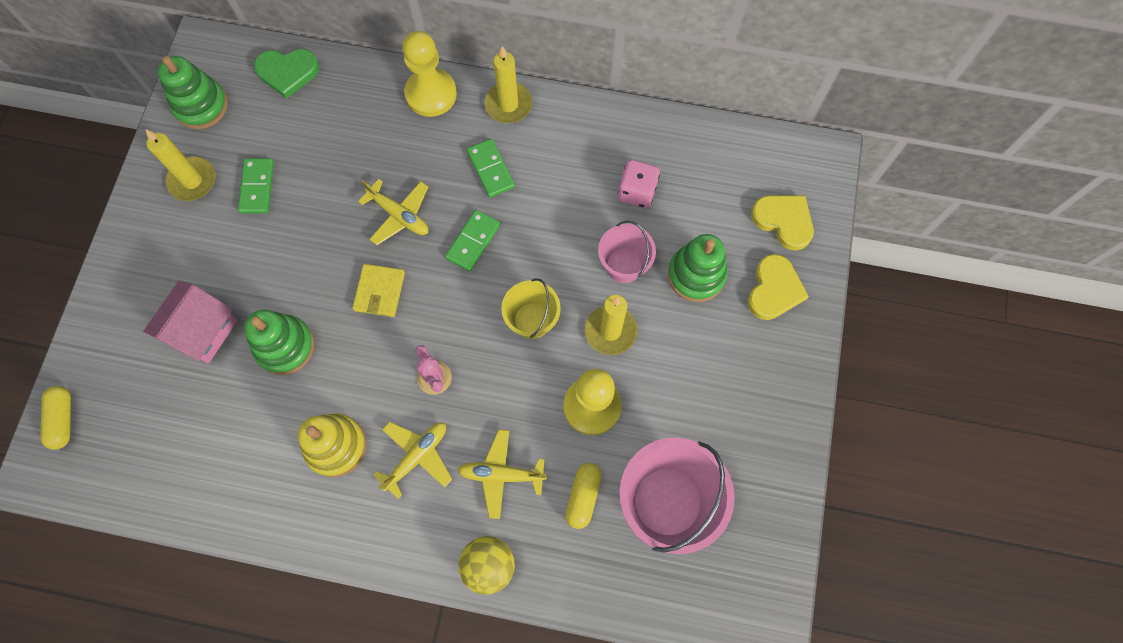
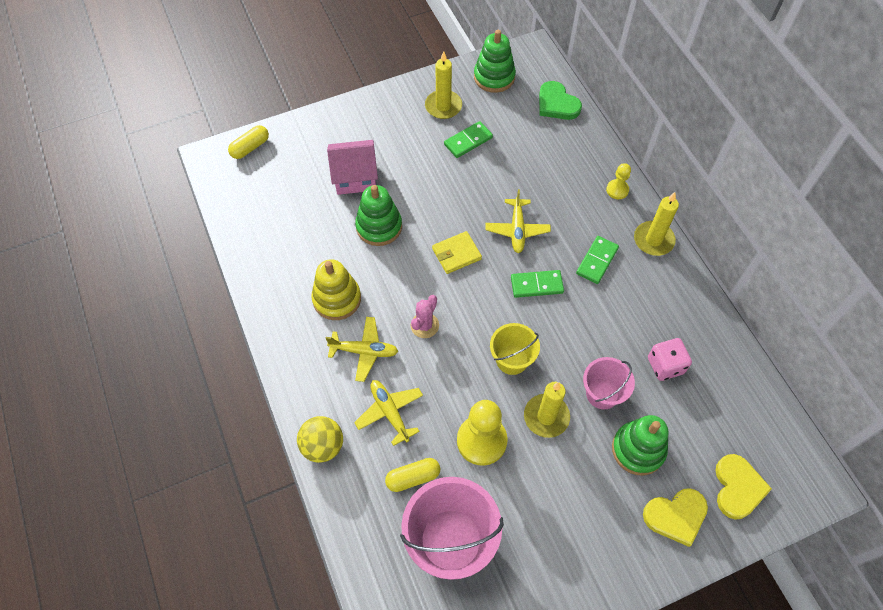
camera: 55 degrees right, 10 degrees down
(431, 94) = (617, 190): yellow pawn -> yellow pawn, size x0.52

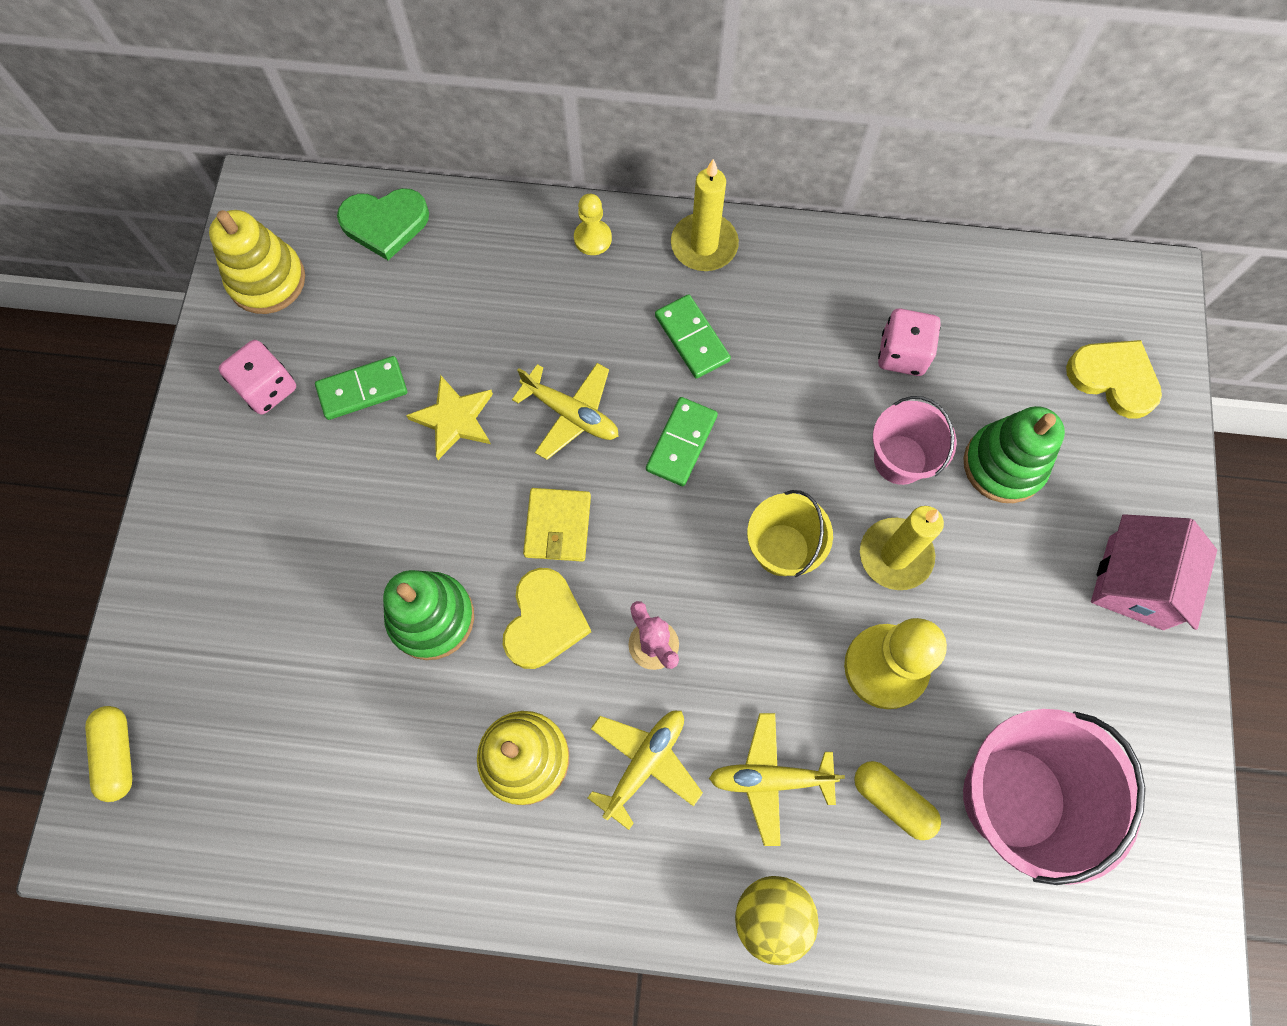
camera: 60 degrees left, 10 degrees up
(355, 177) = (308, 604): pink house -> pink house (1135, 582)
(413, 477) = (892, 800): yellow capsule -> yellow capsule turned 60 degrees counterclockwise
(443, 106) = (267, 388): yellow candle -> pink dice
(468, 141) = (362, 390): green domino -> green domino turned 75 degrees clockwise
(480, 184) = (454, 419): none -> yellow star
(494, 77) = (267, 280): green stacking toy -> yellow stacking toy
(676, 516) = (1116, 477): yellow heart -> yellow heart (544, 621)

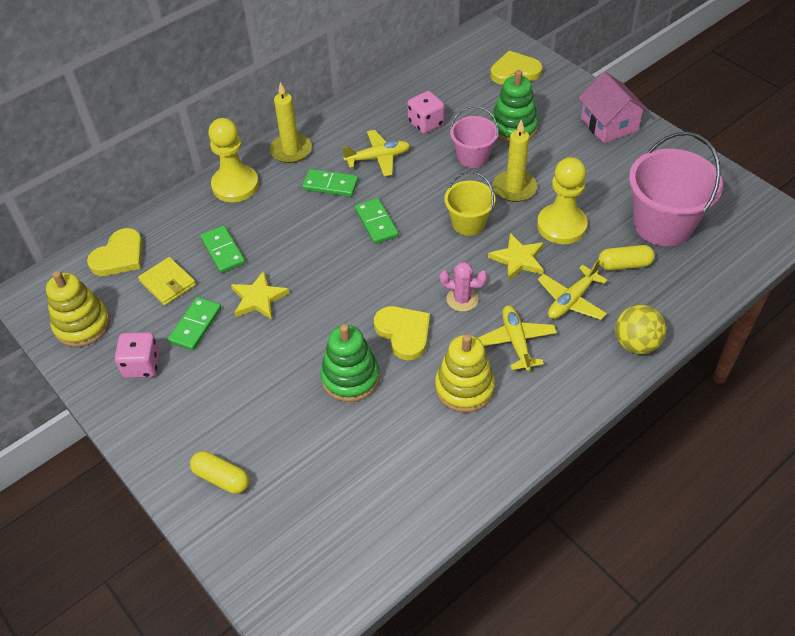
camera: 45 degrees left, 20 degrees down
(118, 754) = (264, 578): yellow capsule -> yellow capsule (221, 478)
(385, 223) = (119, 256): green heart -> yellow heart
(486, 318) = (223, 251): none -> green domino
(557, 526) = (362, 295): yellow wallet -> yellow wallet (168, 283)
(571, 414) = (312, 252): yellow plane -> yellow plane (378, 158)
(592, 238) = (235, 185): yellow pawn -> yellow pawn, size x1.92
(778, 659) = (518, 259): none -> yellow star

